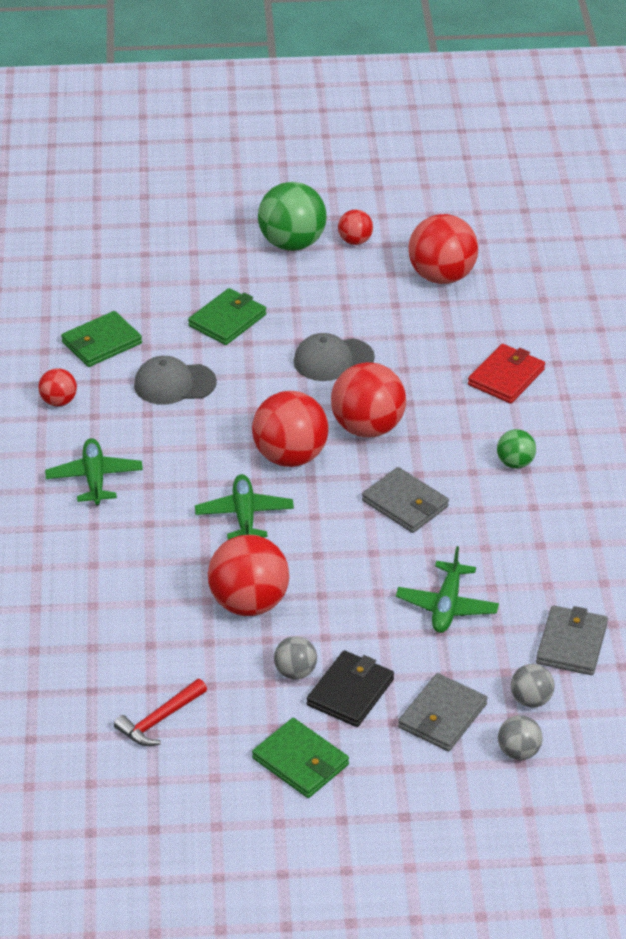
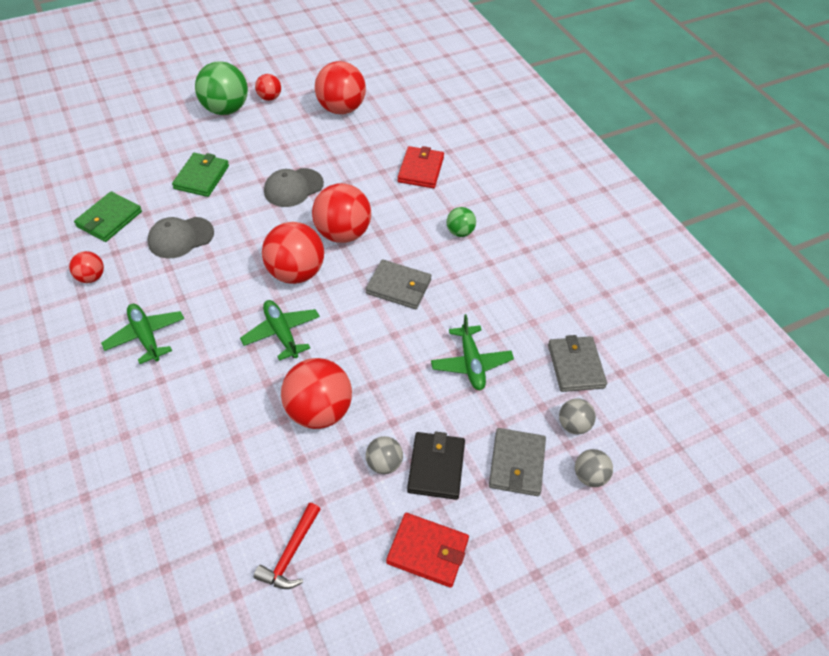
camera: 25 degrees left, 10 degrees up
(300, 761) = (427, 551): green wallet -> red wallet

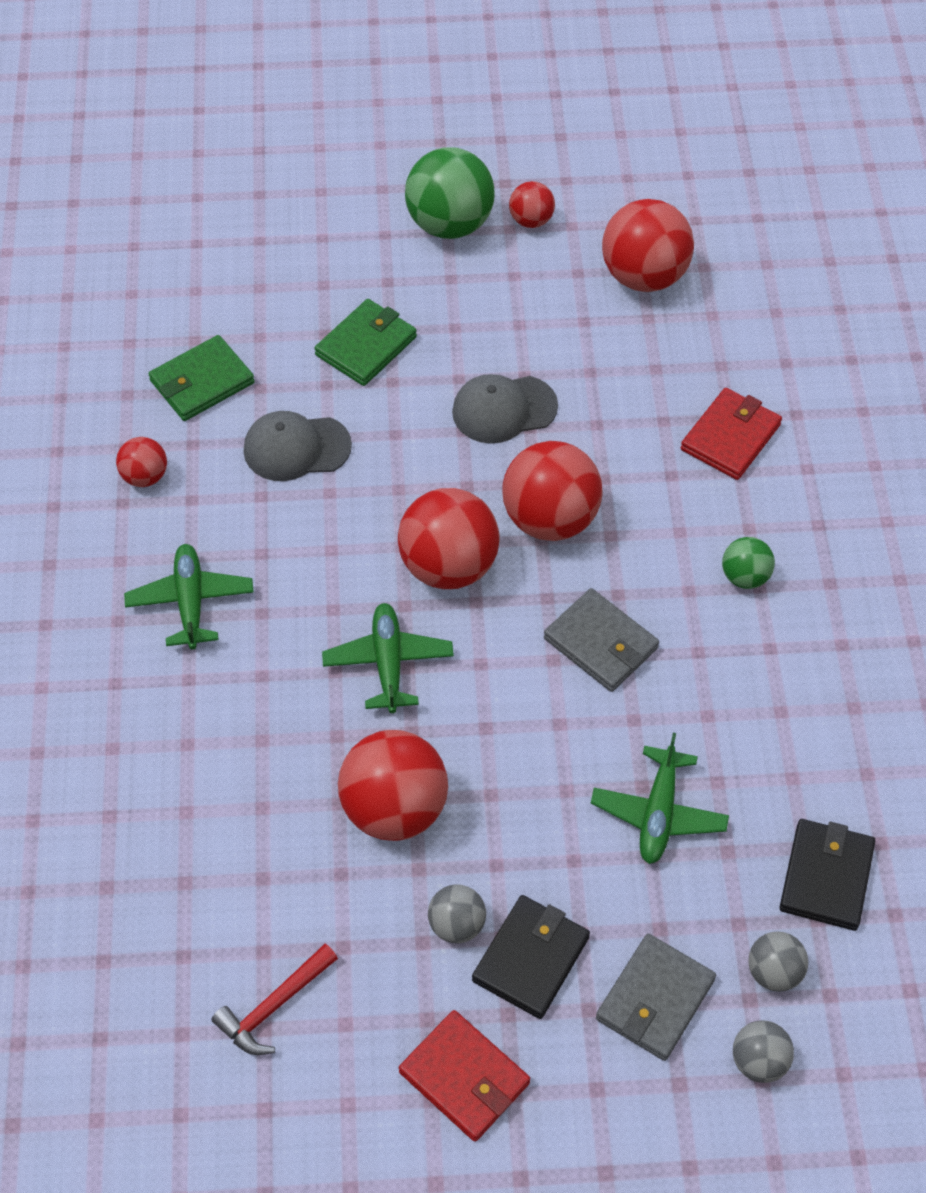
camera: 25 degrees right, 5 degrees up
(575, 366) = (826, 877): grey wallet -> black wallet

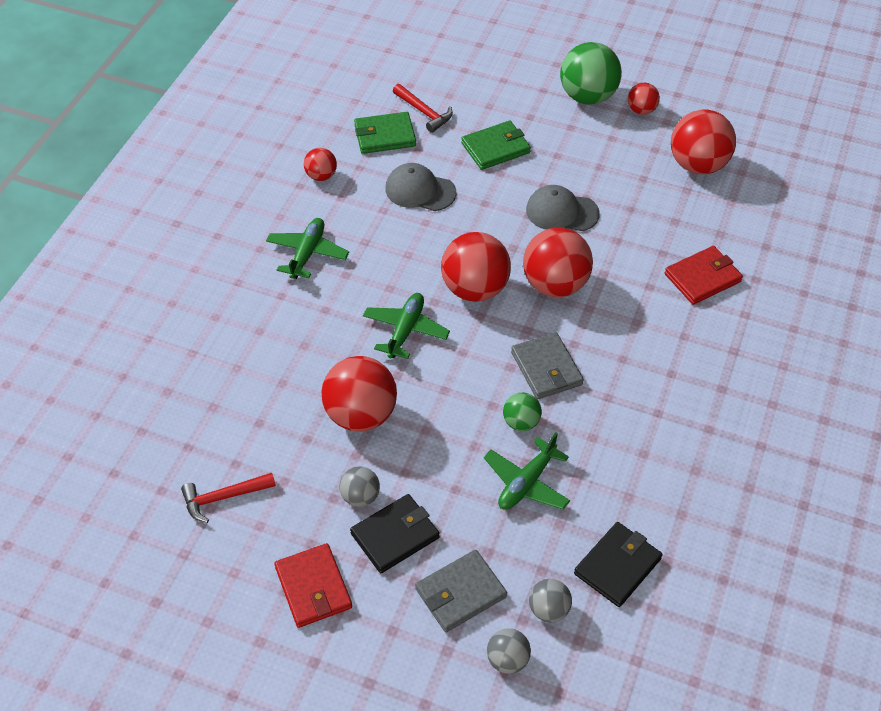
camera: 25 degrees right, 5 degrees down
(238, 326) = (424, 112): none -> red hammer
(745, 577) = (665, 364): green ball -> green ball (521, 422)

